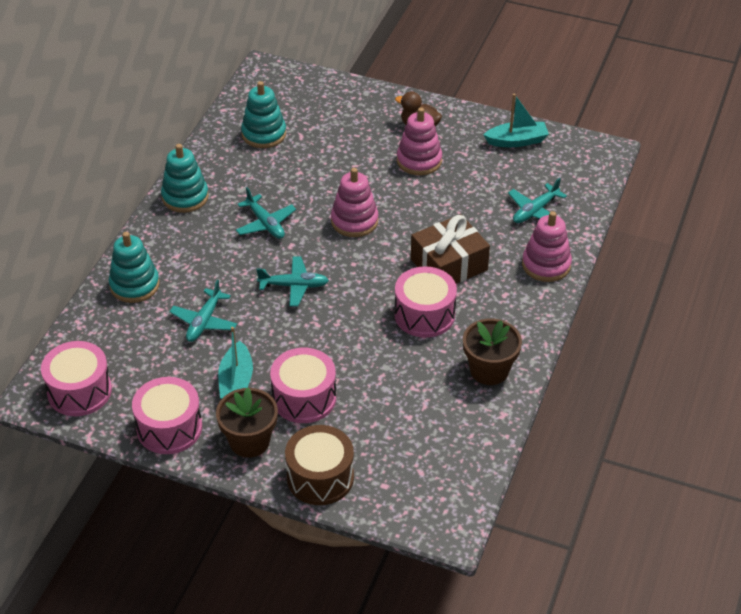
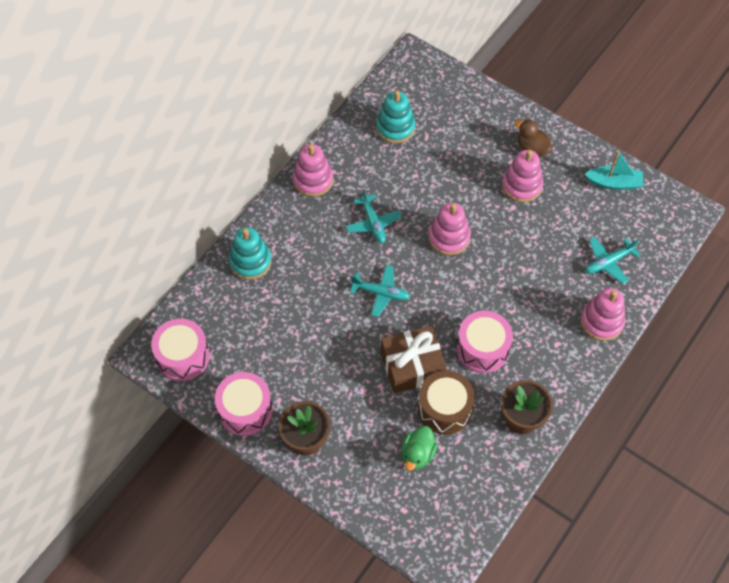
camera: 15 degrees right, 15 degrees up
(185, 197) = (313, 180): turquoise stacking toy -> pink stacking toy
(204, 322) = (298, 312): turquoise plane -> none
(236, 381) = (309, 378): turquoise boat -> none
(304, 398) = (360, 408): pink drum -> none
(320, 477) = (354, 489): brown drum -> brown drum (444, 409)
(383, 428) = (417, 454): none -> green duck
(449, 265) = (517, 302): brown gift -> brown gift (412, 366)

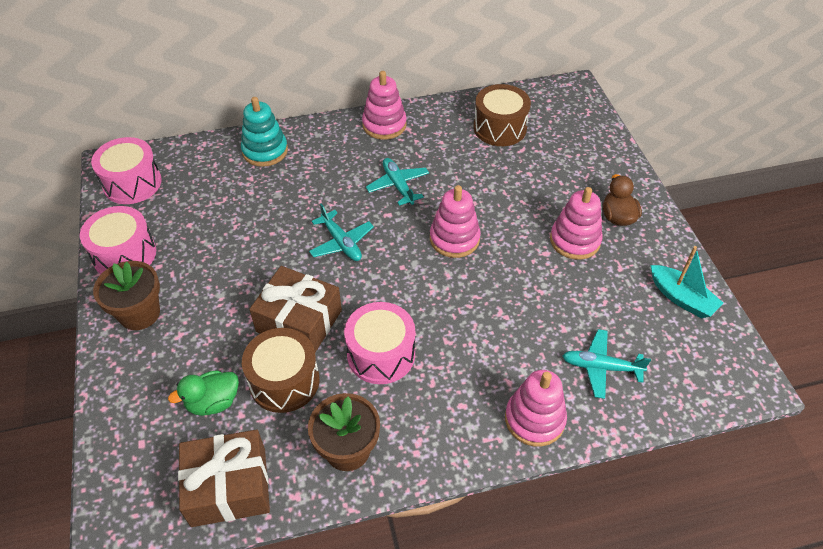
camera: 40 degrees right, 10 degrees down
(373, 223) = (398, 185): turquoise plane -> turquoise plane turned 135 degrees clockwise
(395, 127) = (499, 128): turquoise stacking toy -> brown drum
(480, 490) = (229, 487): none -> brown gift

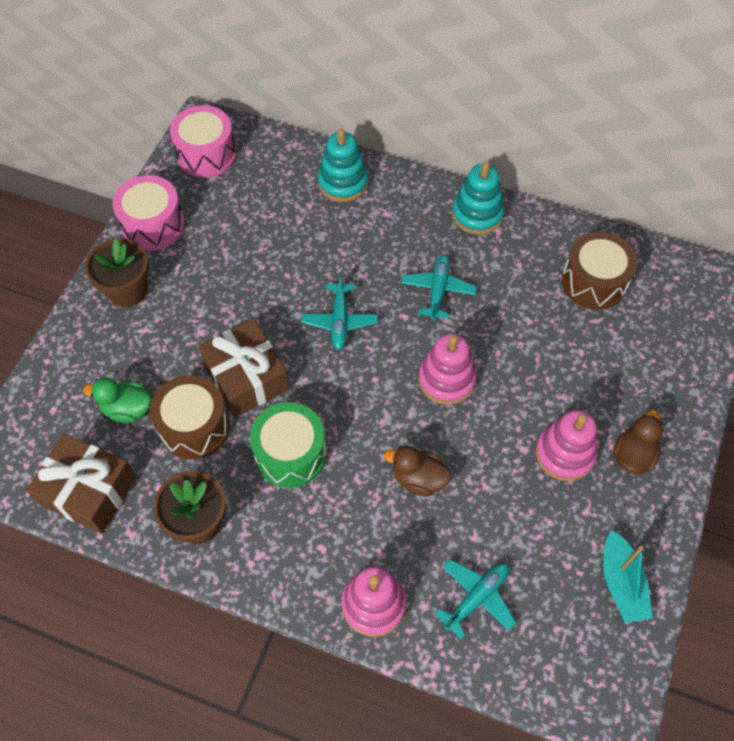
camera: 35 degrees right, 10 degrees up
(381, 354) = (290, 454): pink drum -> green drum
(384, 125) = (477, 214): pink stacking toy -> turquoise stacking toy
(492, 314) = (418, 479): none -> brown duck
(601, 367) = (476, 598): turquoise plane -> turquoise plane turned 90 degrees clockwise

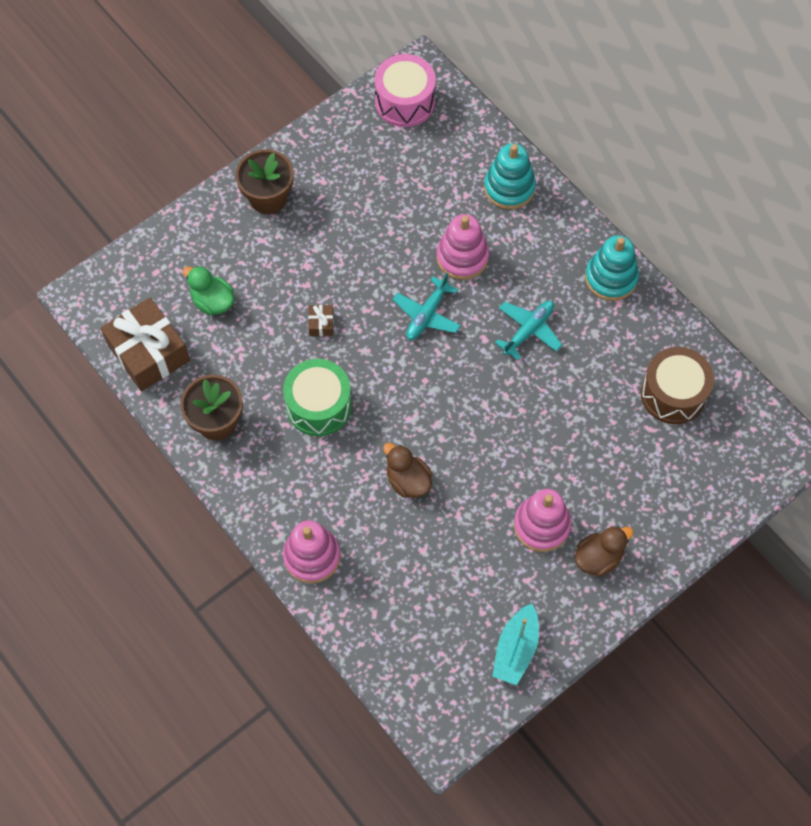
camera: 30 degrees right, 5 degrees up
(153, 225) = (321, 148): pink drum -> none
(194, 426) = (256, 343): brown drum -> none
(246, 377) = (321, 324): brown gift -> brown gift, size x0.41
(446, 380) = (484, 412): pink stacking toy -> pink stacking toy (462, 257)
(476, 598) = (394, 596): turquoise plane -> none

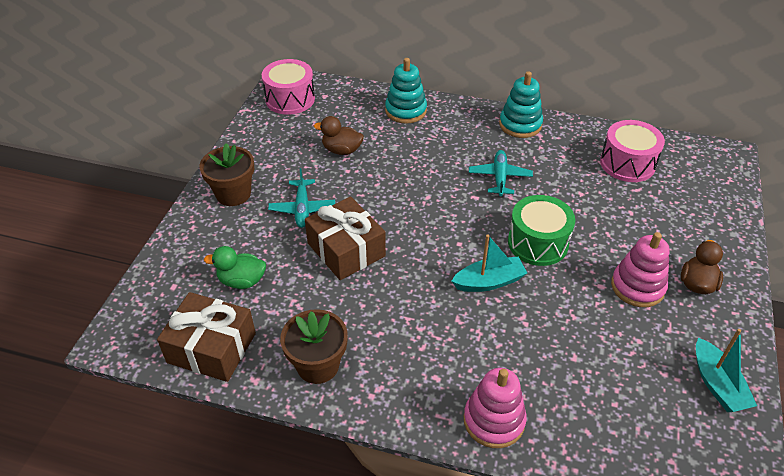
camera: 35 degrees left, 20 degrees down
(319, 406) = (394, 304): green drum -> green drum (538, 243)
(321, 324) = (346, 250): brown gift -> brown gift, size x2.42
(408, 480) = (513, 315): brown duck -> brown duck (341, 150)
(416, 436) = (489, 282): none -> turquoise boat
(427, 315) = (420, 204): turquoise plane -> turquoise plane (302, 208)
(462, 257) = (412, 160): pink stacking toy -> none
(673, 394) = (627, 163): brown drum -> pink drum

